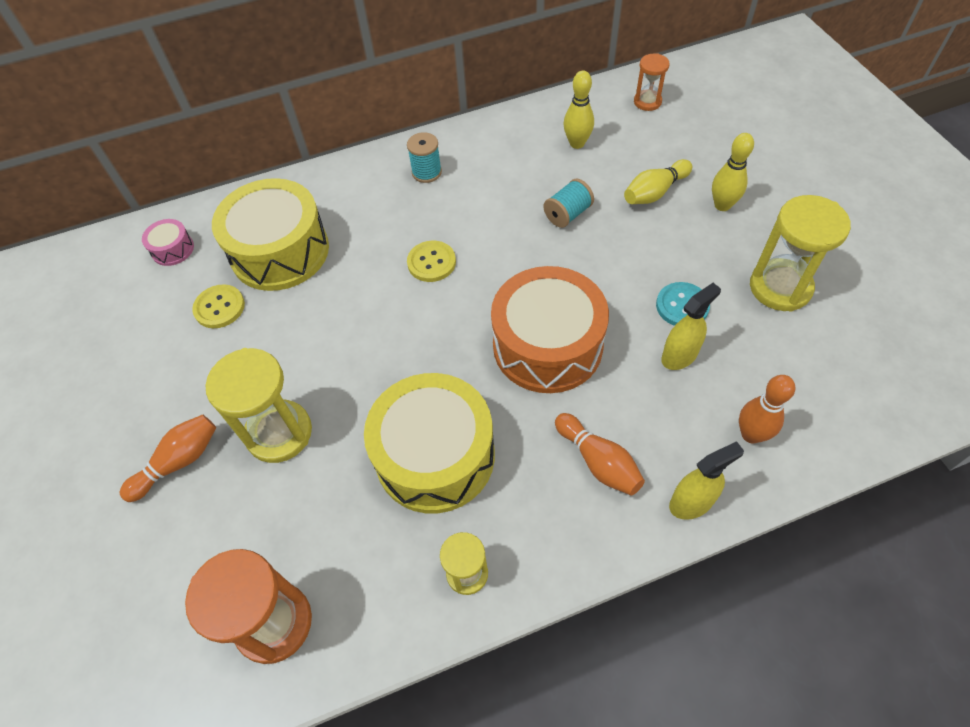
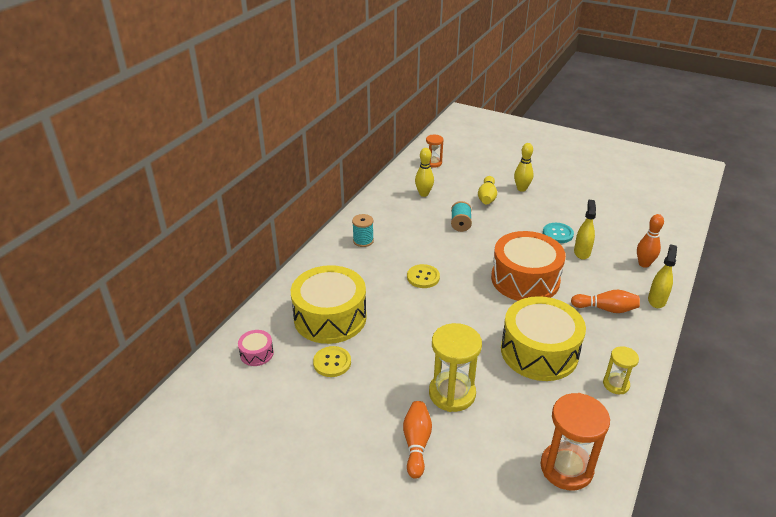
camera: 45 degrees left, 20 degrees down
(780, 287) = (584, 207): yellow hourglass -> none

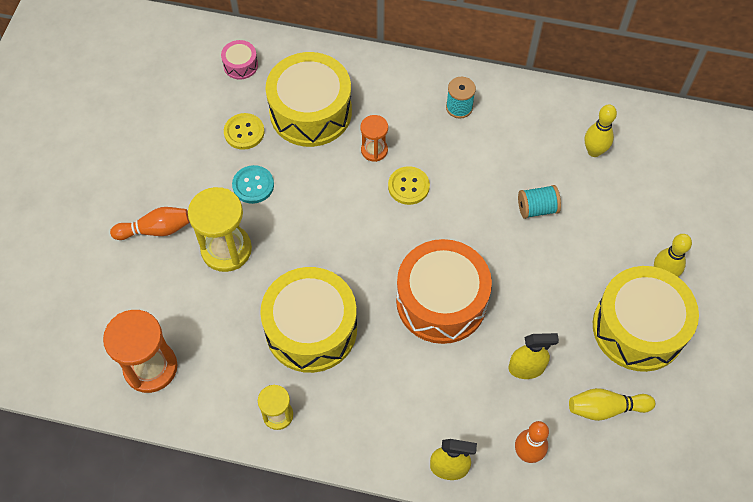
camera: 75 degrees right, 25 degrees up
(433, 163) = (684, 147): orange hourglass -> orange hourglass (374, 150)
(487, 197) = (619, 231): yellow bowling pin -> yellow bowling pin (606, 408)
(557, 204) = (638, 328): none -> yellow drum
(557, 234) = (560, 334): turquoise button -> turquoise button (253, 185)
(606, 309) = (411, 402): orange bowling pin -> none

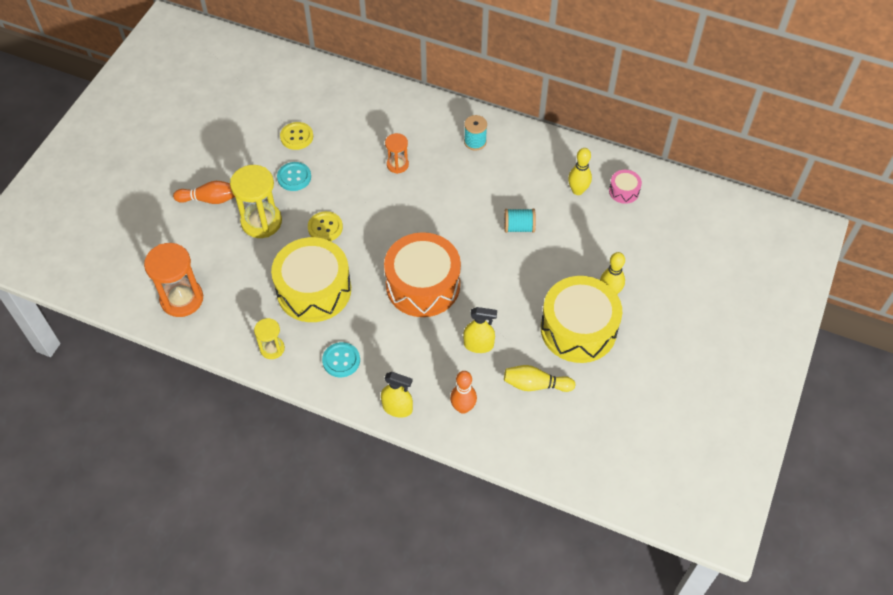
camera: 10 degrees right, 5 degrees down
(240, 65) = (306, 86): pink drum -> pink drum (624, 191)
(310, 112) = (353, 129): yellow drum -> none
(366, 416) = (341, 360): none -> turquoise button
(408, 186) = (418, 196): yellow button -> yellow button (325, 227)

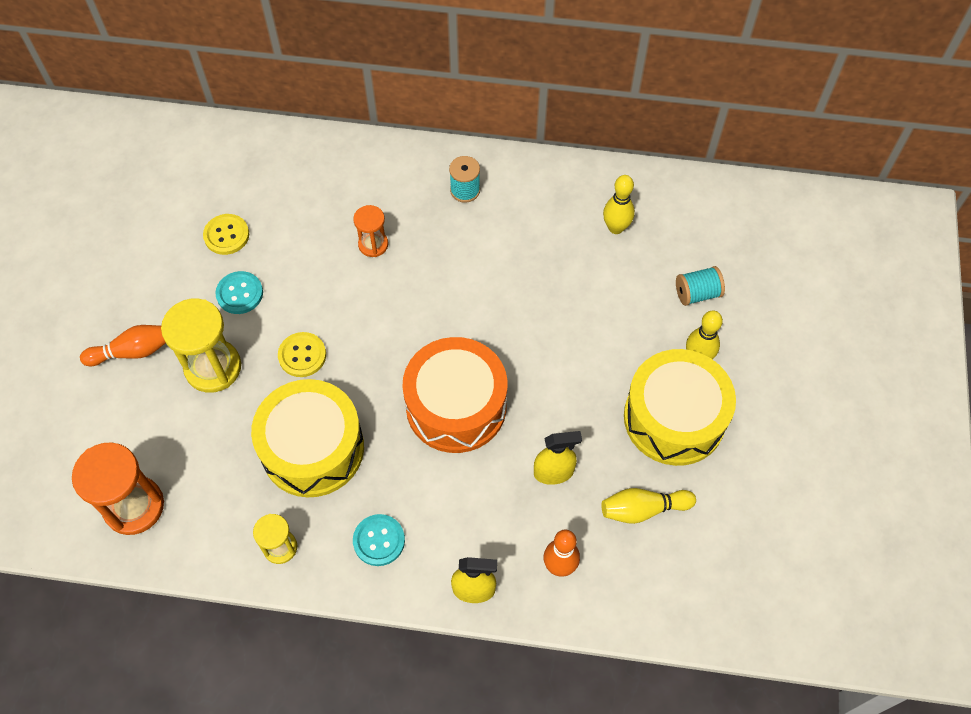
camera: 15 degrees left, 5 degrees up
(519, 227) = (556, 295): turquoise spool -> turquoise spool (697, 293)
(624, 191) = (673, 215): pink drum -> none

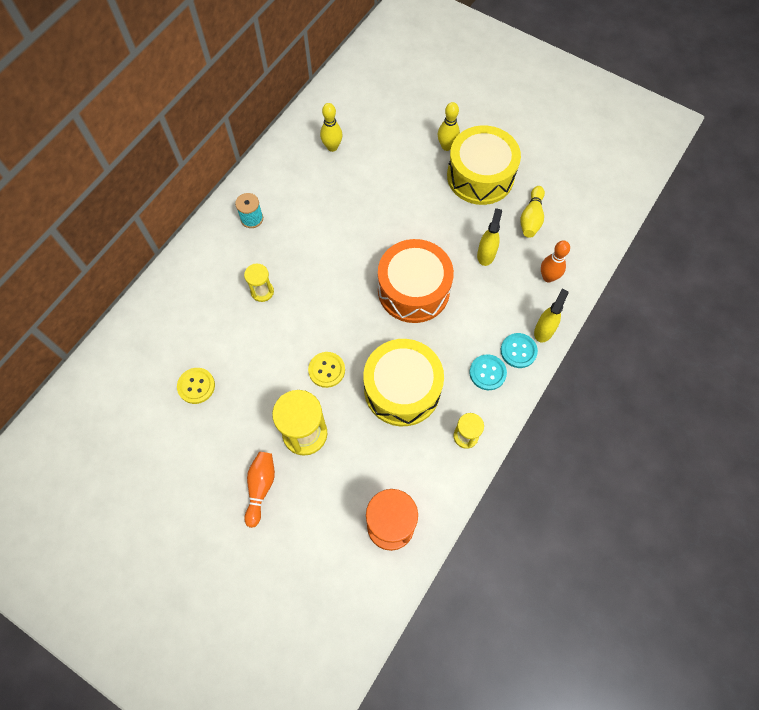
camera: 65 degrees left, 5 degrees up
(239, 293) = (252, 394): turquoise button -> turquoise button (518, 351)
(373, 244) = (262, 291): orange hourglass -> yellow hourglass
(697, 293) = (403, 127): turquoise spool -> none

